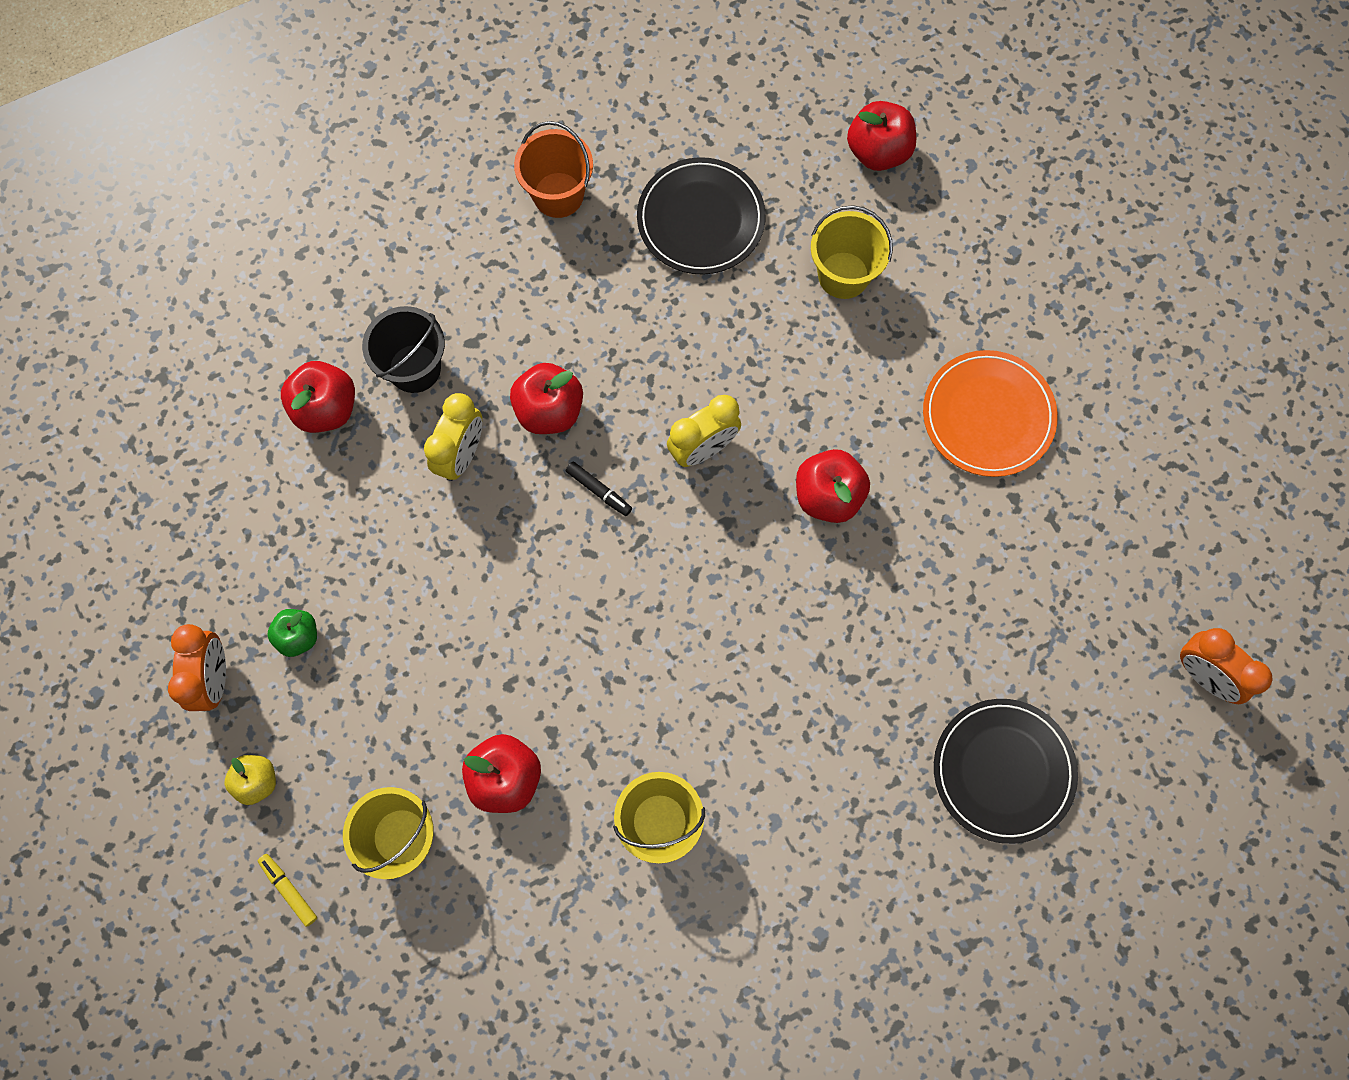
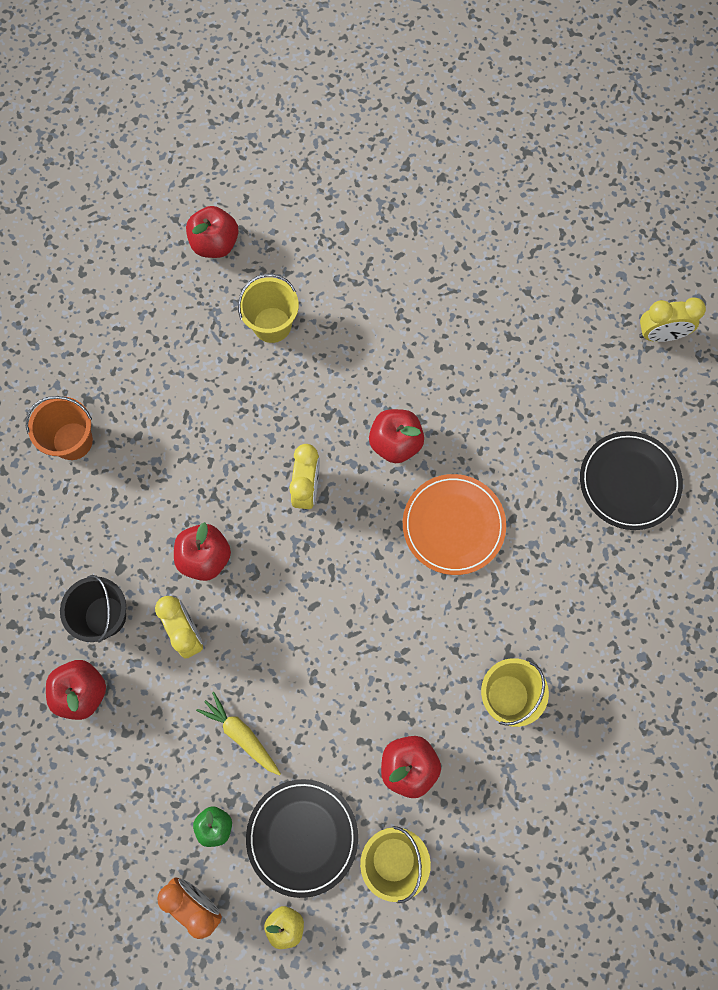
camera: 50 degrees left, 0 degrees up
(289, 889) = (370, 957): yellow marker -> none
(404, 588) = (241, 734): none -> yellow carrot
(599, 491) = (280, 569): black marker -> none
(701, 219) = (165, 373): black plate -> black plate (302, 837)
(988, 416) = (423, 319): orange plate -> orange plate (453, 525)
(1204, 675) = (660, 335): orange clock -> yellow clock

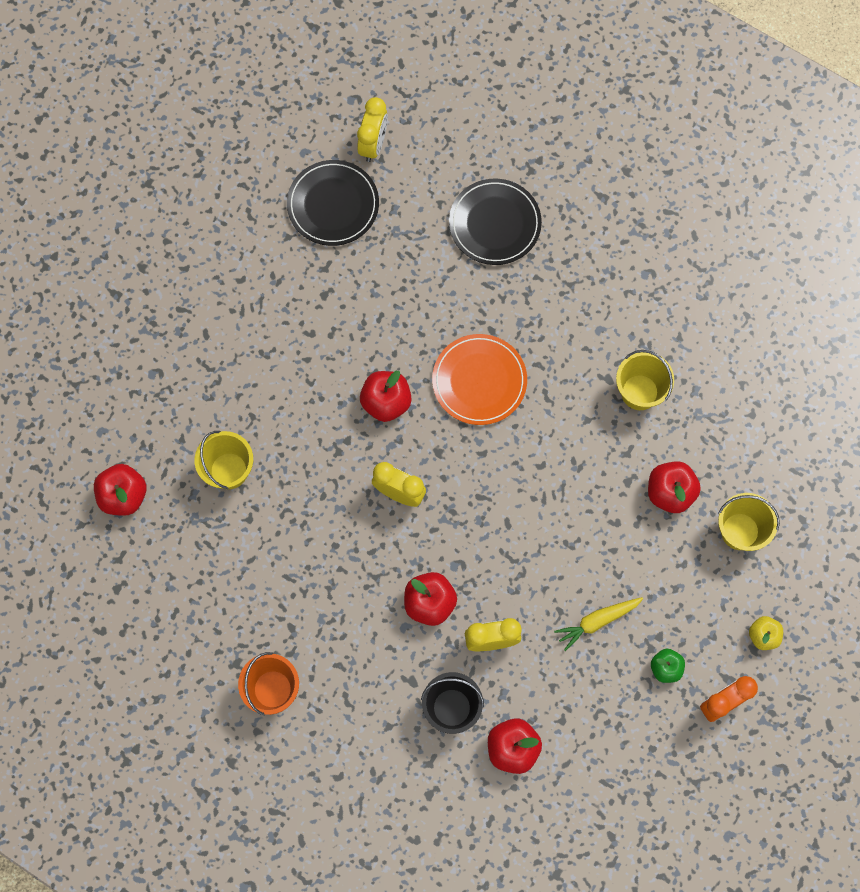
camera: 70 degrees left, 0 degrees up
(302, 837) = (698, 598): black plate -> black plate (333, 205)

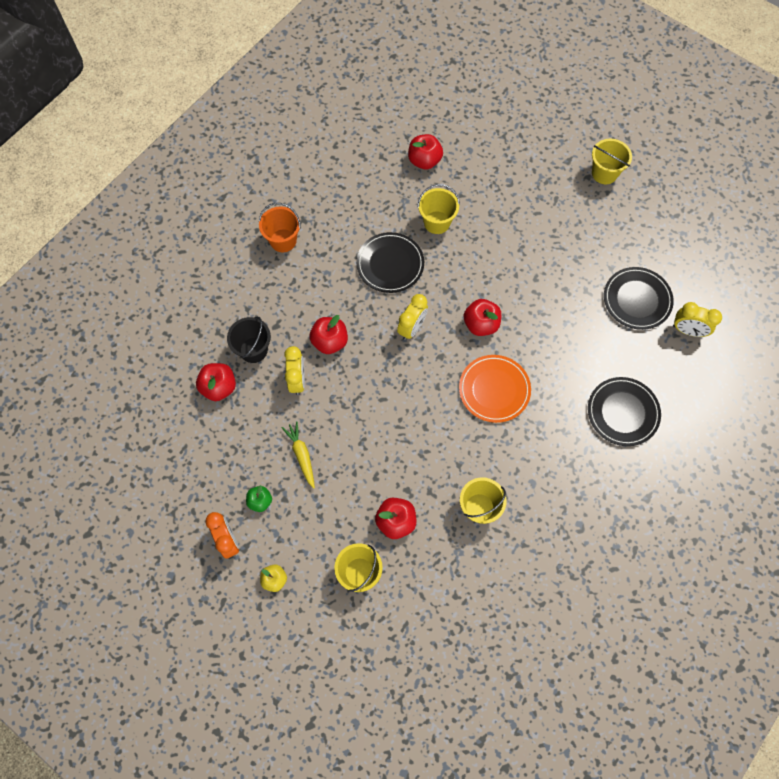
camera: 95 degrees right, 5 degrees down
(135, 245) = (604, 173): none -> yellow bucket
(301, 531) = (390, 264): none -> black plate

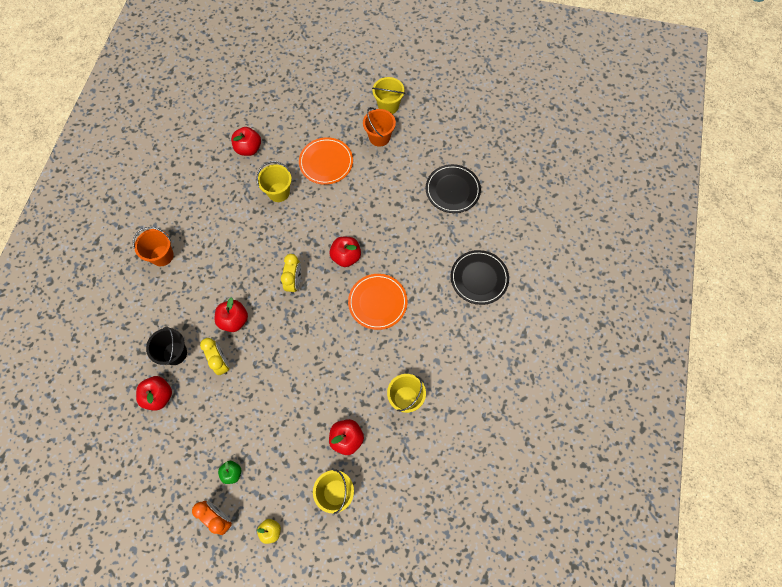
camera: 25 degrees left, 0 degrees up
(301, 455) = (250, 420): yellow carrot -> none
(390, 264) = (256, 239): black plate -> none
(504, 210) = (326, 162): none -> orange plate
(578, 205) = (379, 137): none -> orange bucket
(688, 330) = (498, 198): yellow clock -> none

